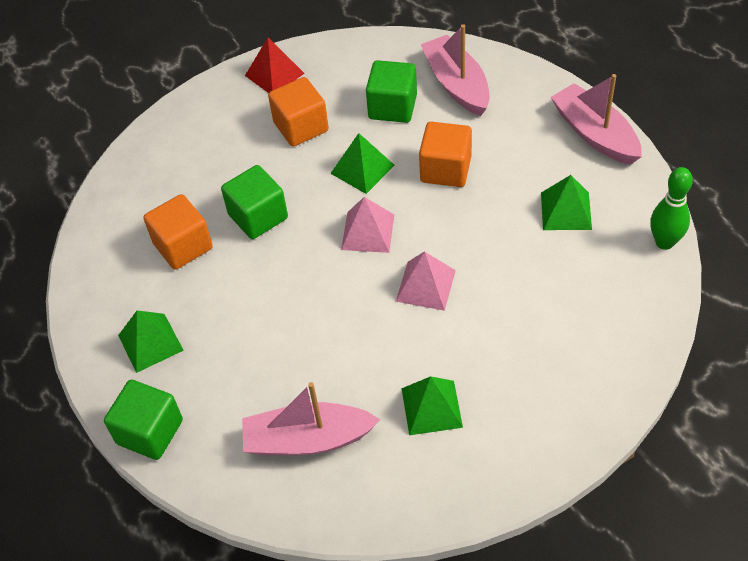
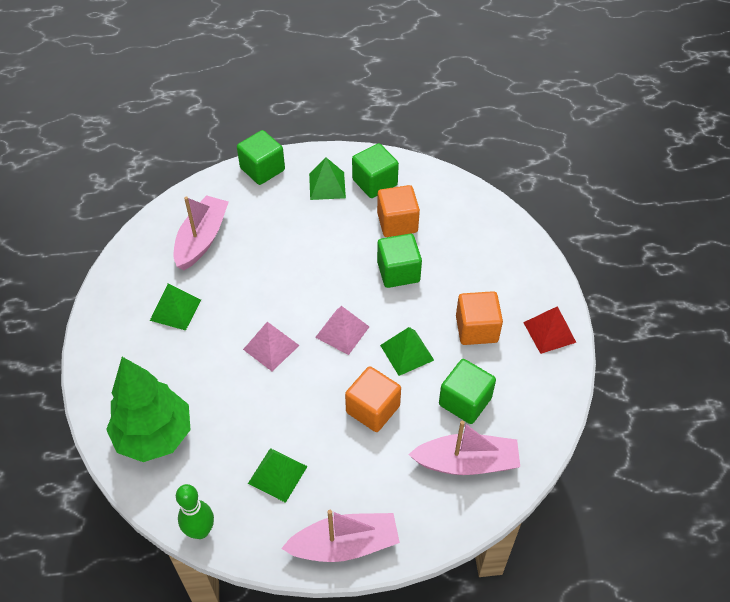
camera: 110 degrees right, 0 degrees up
(124, 294) = (374, 182): none -> green cube
(600, 335) = (154, 435): none -> green tree

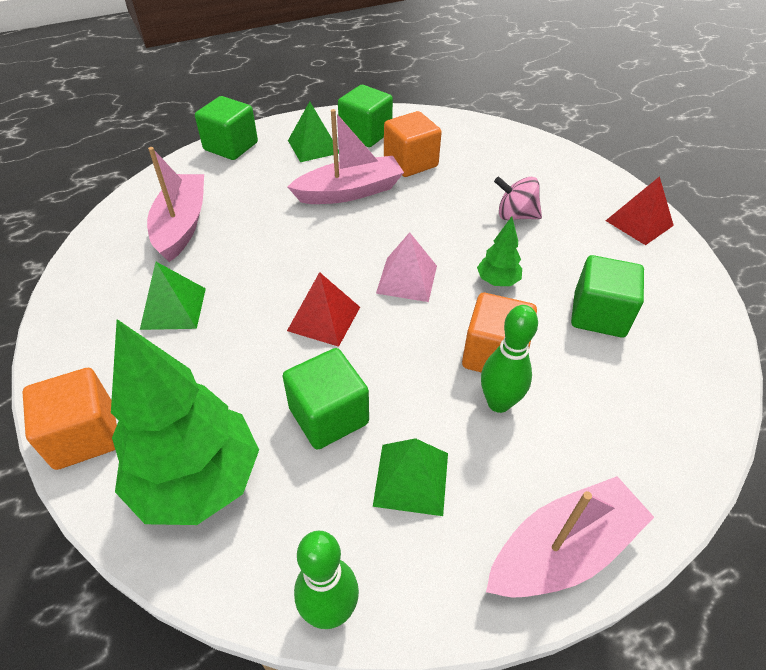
camera: 20 degrees left, 5 degrees down
(271, 347) = (324, 318): pink pyramid -> red pyramid
(357, 444) = (498, 403): none -> green bowling pin
(398, 272) = (438, 205): green cube -> green cube (328, 416)
(406, 352) = (497, 281): green pyramid -> green tree
(453, 298) = (515, 215): none -> pink spinning top
(466, 462) = (648, 384): pink boat -> pink boat (349, 192)
(476, 329) = (560, 238): orange cube -> orange cube (85, 435)

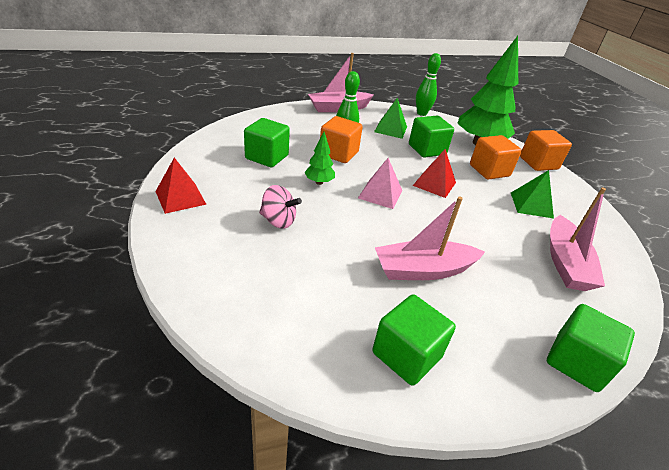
camera: 175 degrees left, 10 degrees down
(313, 146) = (472, 343): green pyramid -> none
(410, 162) = (356, 295): orange cube -> orange cube (489, 170)

